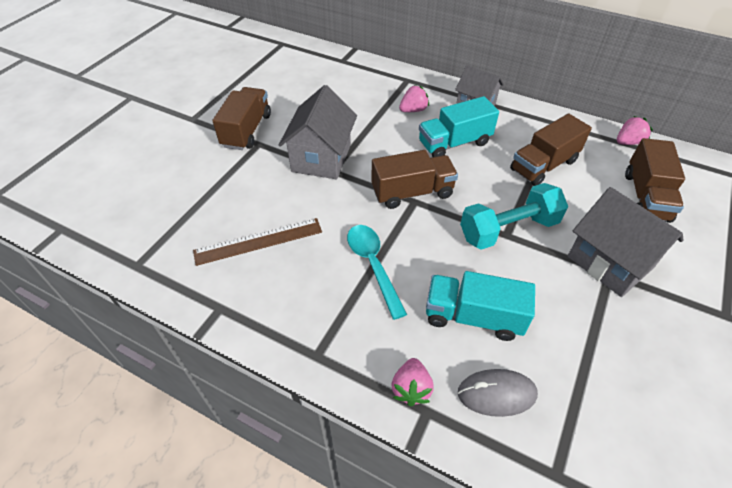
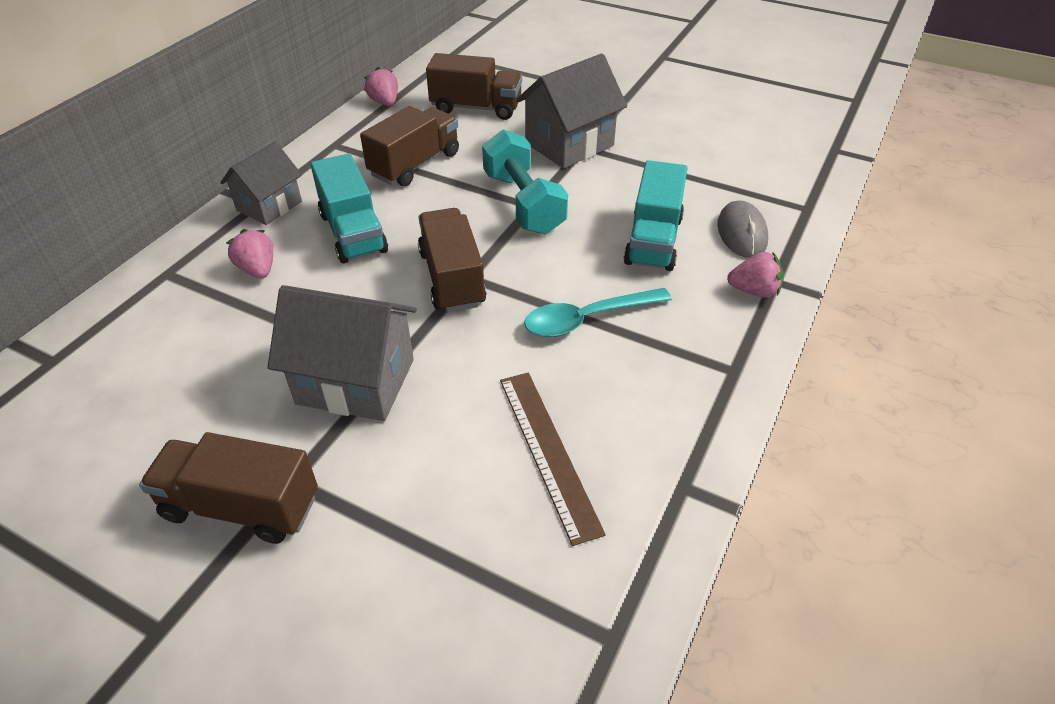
camera: 90 degrees left, 5 degrees down
(543, 165) = (415, 164): brown truck -> brown truck turned 105 degrees counterclockwise

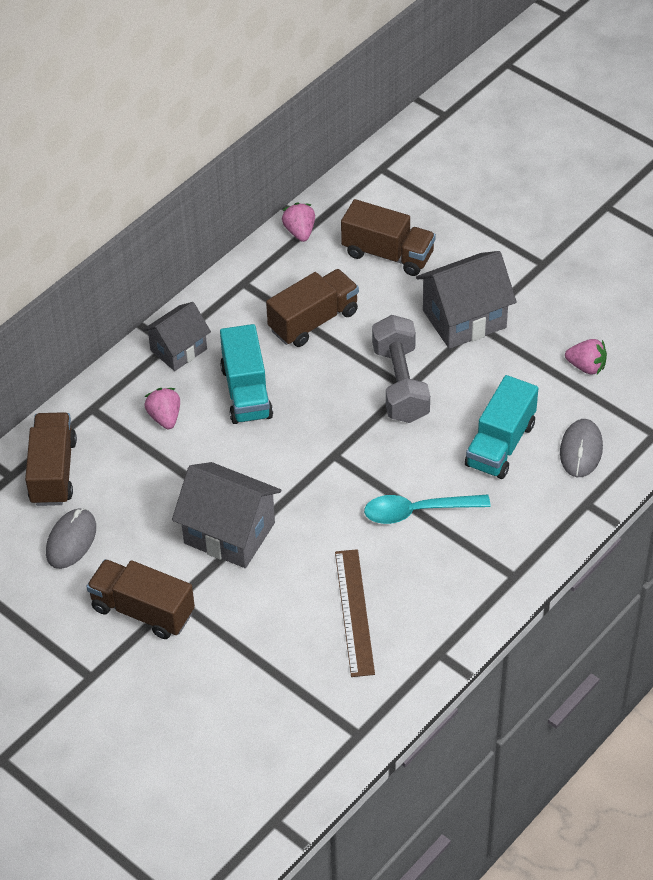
camera: 15 degrees right, 5 degrees up
(132, 427) = (71, 540): none -> grey mouse
(452, 278) = (319, 454): brown truck -> brown truck (53, 472)
(523, 203) = (400, 384): turquoise dumbbell -> grey dumbbell
(754, 291) = (563, 510): pink strawberry -> pink strawberry (586, 367)

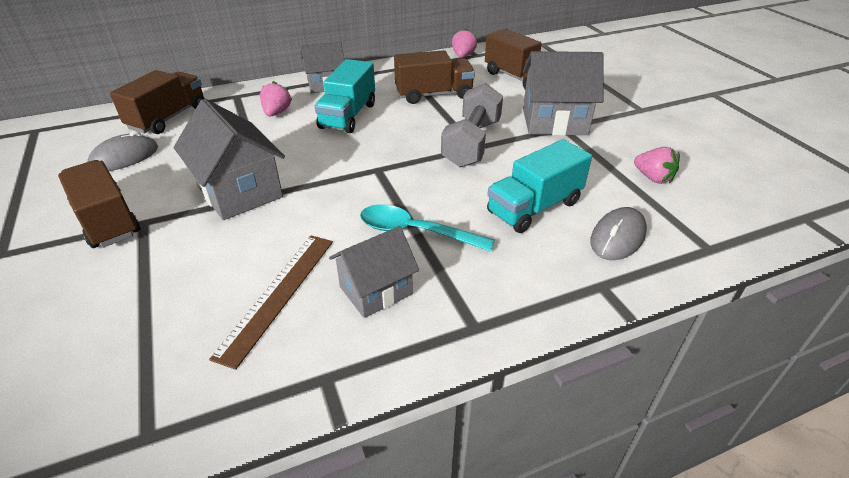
camera: 25 degrees right, 10 degrees down
(424, 577) = (376, 290): none -> grey house

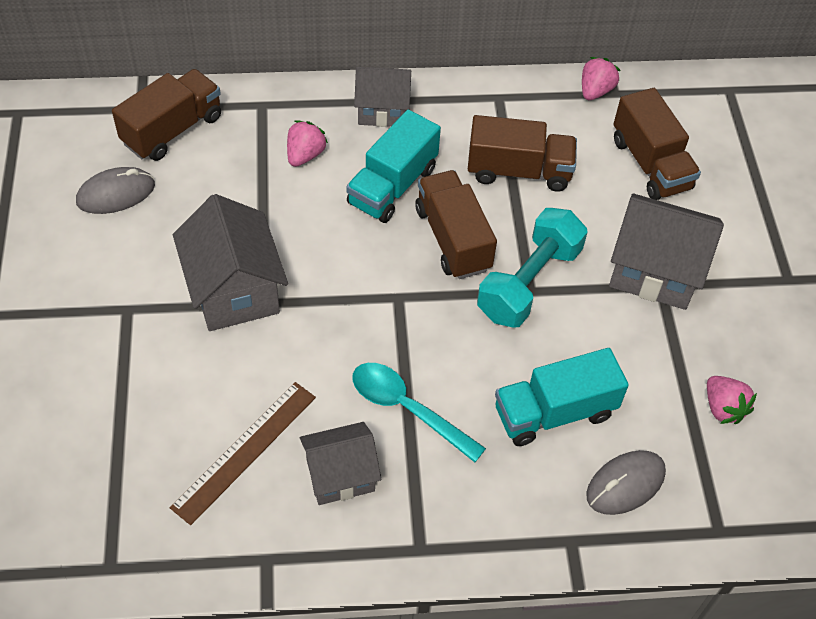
camera: 15 degrees right, 15 degrees up
(107, 220) = (92, 296): brown truck -> brown truck (453, 239)
(472, 143) = (529, 282): grey dumbbell -> turquoise dumbbell

